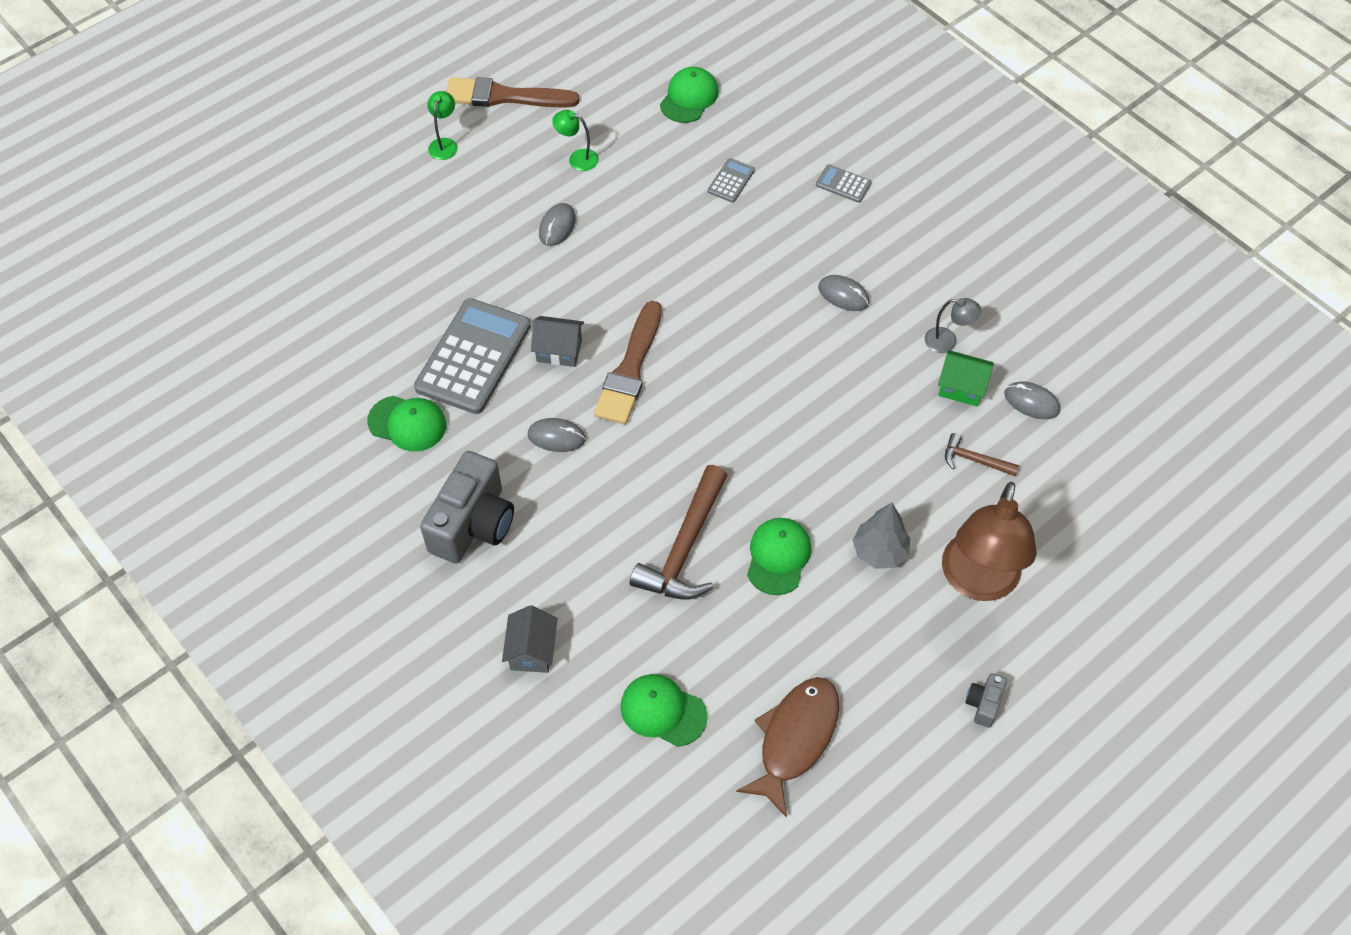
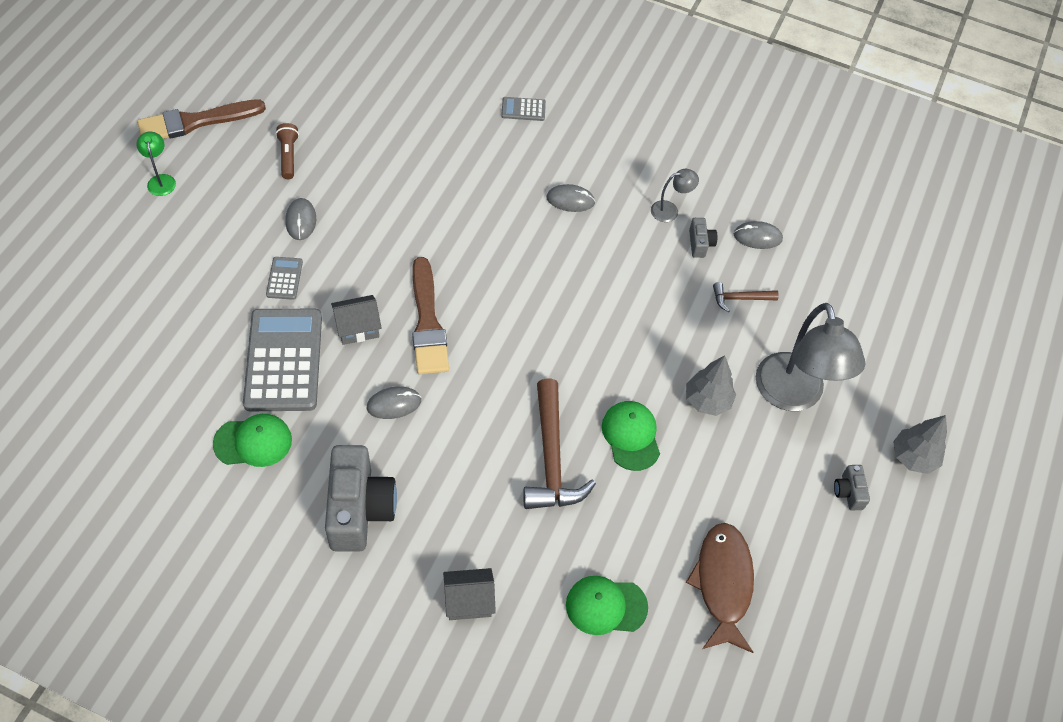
camera: 30 degrees left, 0 degrees up
(532, 651) = (469, 601): grey house -> grey house turned 75 degrees counterclockwise
(577, 158) = (288, 156): green lamp -> brown flashlight
(689, 97) = (359, 76): green cap -> none
(731, 181) = (430, 135): grey calculator -> grey calculator (284, 278)
(962, 387) = (700, 244): green house -> grey camera
(978, 582) = (793, 395): brown lamp -> grey lamp
(1079, 697) = (913, 457): none -> grey tree

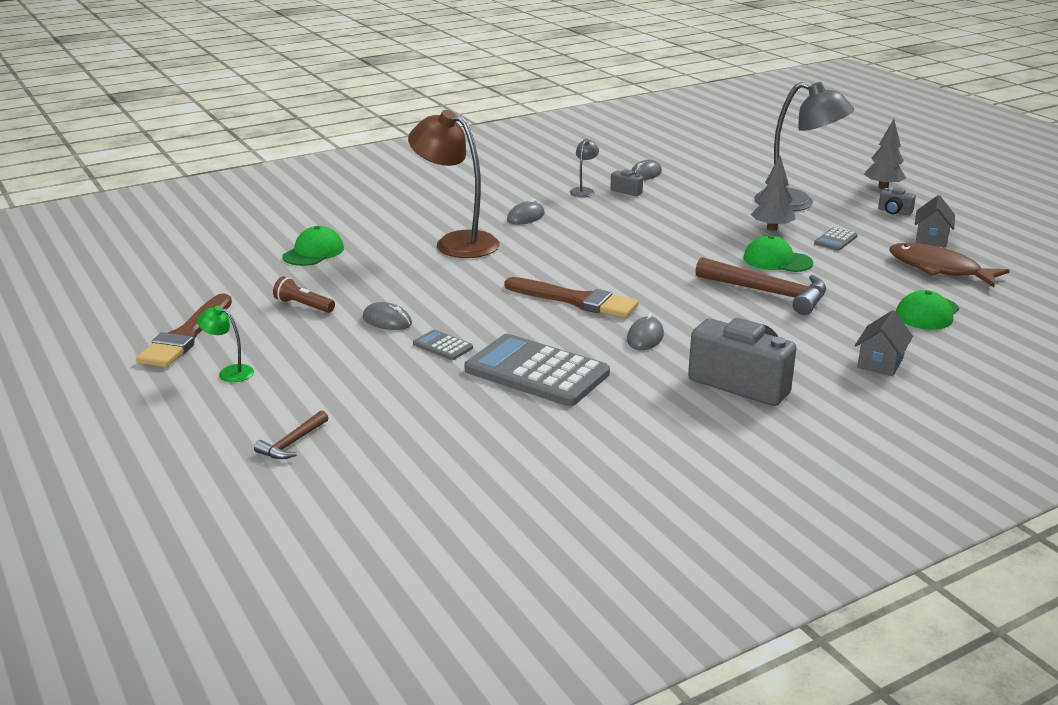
camera: 50 degrees left, 30 degrees down
(253, 442) = (613, 412): green cap -> green cap (313, 252)
(357, 328) = (543, 330): grey house -> grey house (931, 238)
(477, 182) = (456, 242): none -> brown lamp
(523, 109) = (409, 207): grey calculator -> grey calculator (835, 240)
(739, 298) = (692, 194): brown hammer -> brown hammer (292, 443)

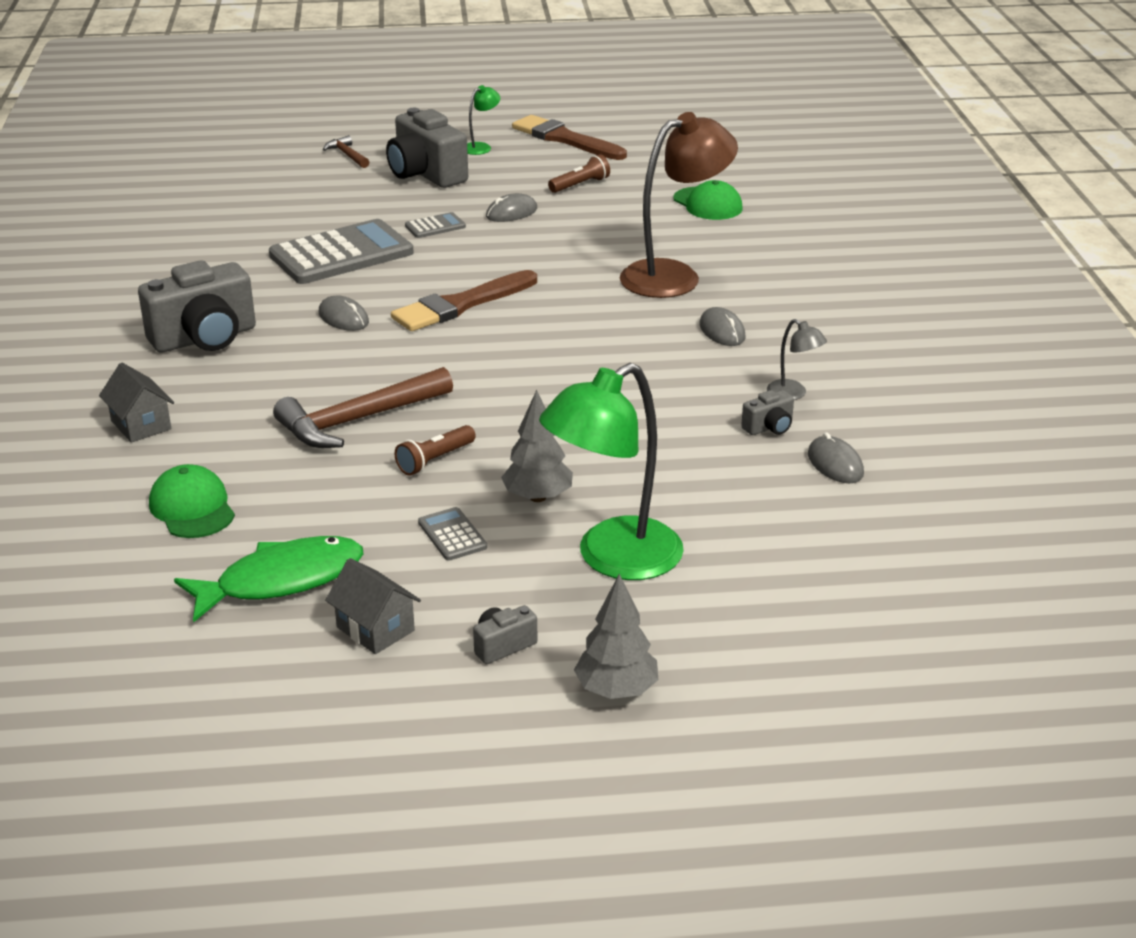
camera: 115 degrees right, 5 degrees up
(321, 382) = (426, 174): none -> grey camera
(777, 260) = (434, 460): green cap -> brown flashlight
(796, 203) = (613, 559): grey lamp -> green lamp
(939, 269) = (281, 581): brown fish -> green fish

